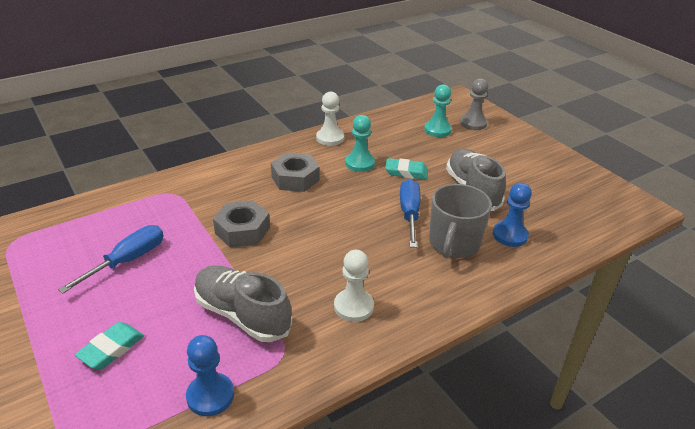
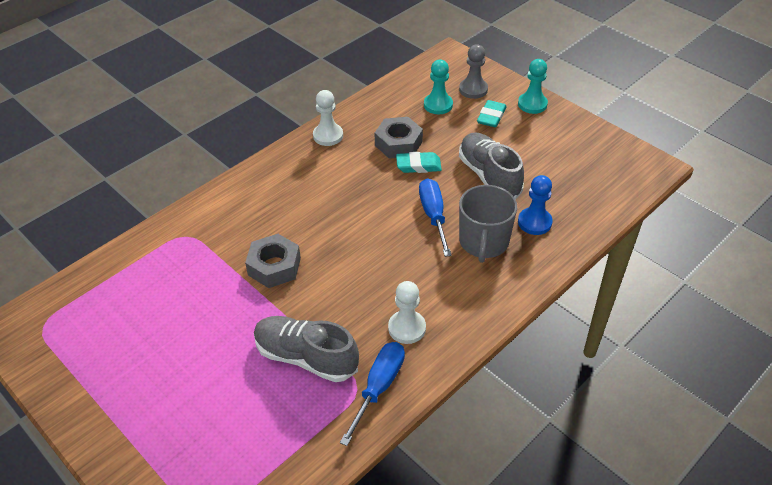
camera: 10 degrees left, 10 degrees up
(111, 349) = (197, 416): turquoise eraser -> turquoise eraser (491, 117)
(127, 261) = (172, 323): blue screwdriver -> blue screwdriver (378, 388)
(210, 396) = (305, 441): blue pawn -> none
(295, 178) = (307, 194): grey nut -> grey nut (398, 143)
(360, 163) = (368, 163): turquoise pawn -> turquoise pawn (532, 104)

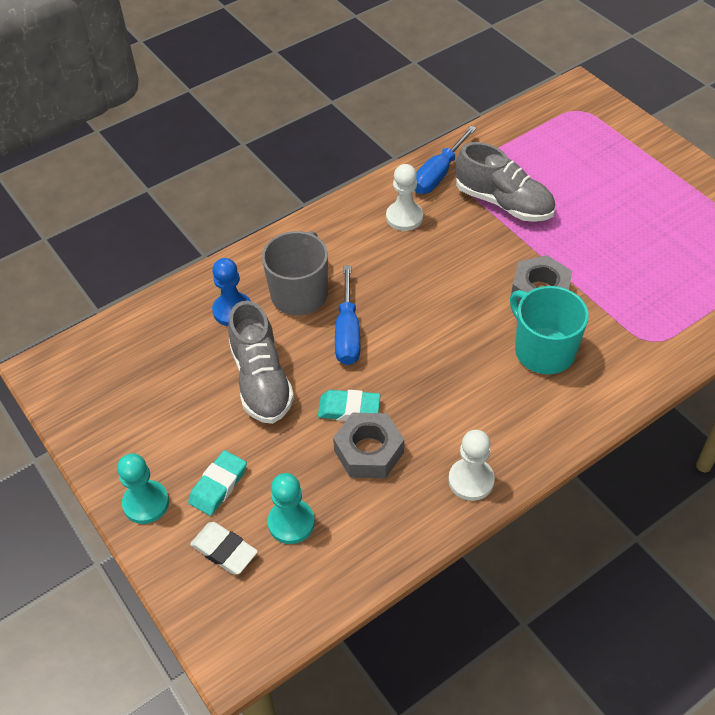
camera: 170 degrees left, 5 degrees up
(274, 219) = (543, 350): none -> turquoise mug
(473, 89) = (224, 550): grey pawn -> white eraser

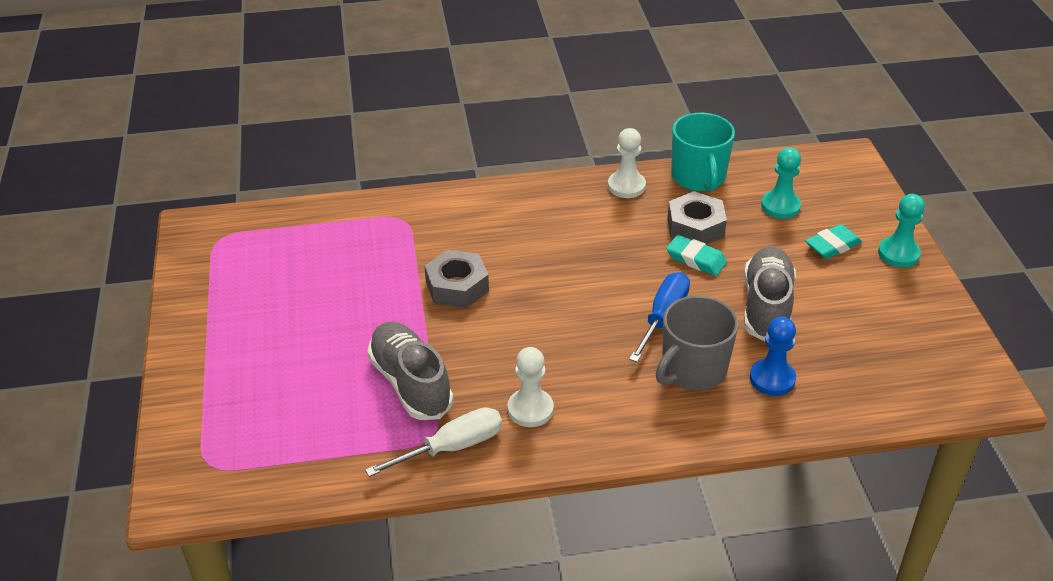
camera: 155 degrees left, 10 degrees down
(224, 550) = (839, 207): white eraser -> none
(438, 174) = (451, 448): blue screwdriver -> white screwdriver
(543, 350) = (497, 243): turquoise mug -> turquoise mug (698, 177)

